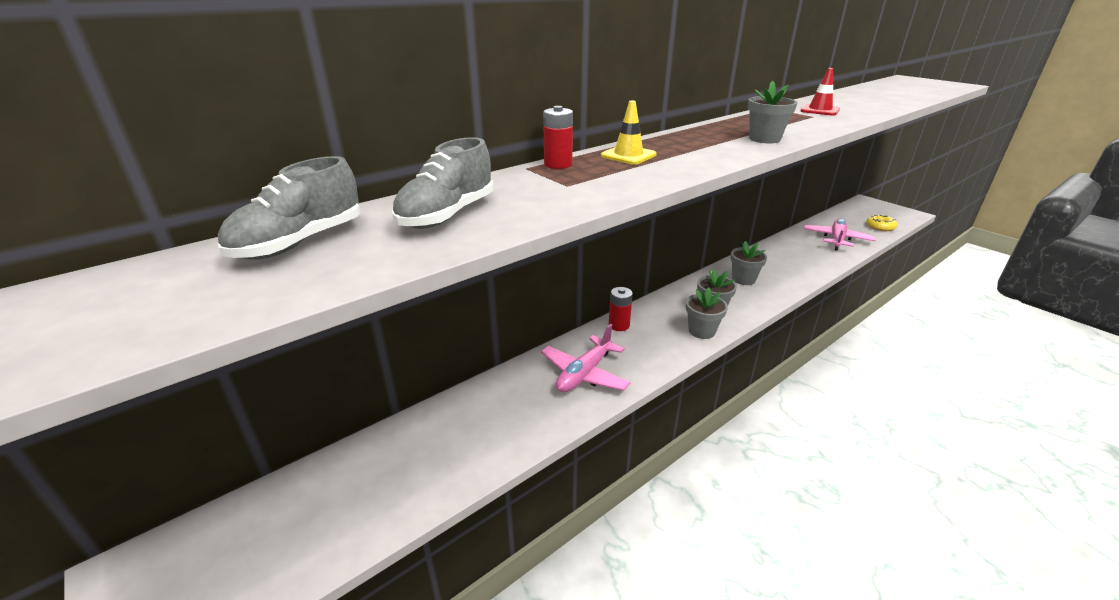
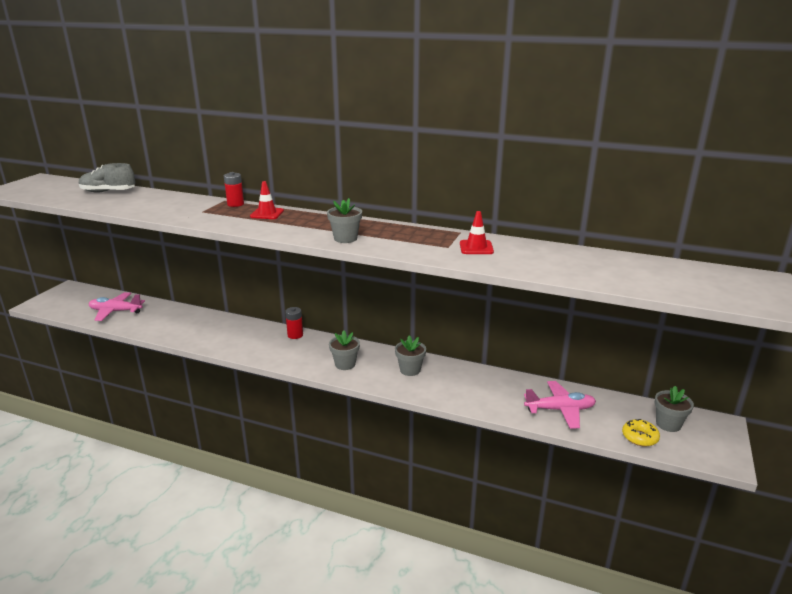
camera: 60 degrees right, 5 degrees down
(447, 215) = (147, 202): grey shoe -> none
(584, 374) = (233, 337): pink plane -> pink plane (116, 311)
(628, 155) = (267, 214): yellow traffic cone -> red traffic cone
(701, 331) = (311, 365): grey flower pot -> grey flower pot (668, 424)

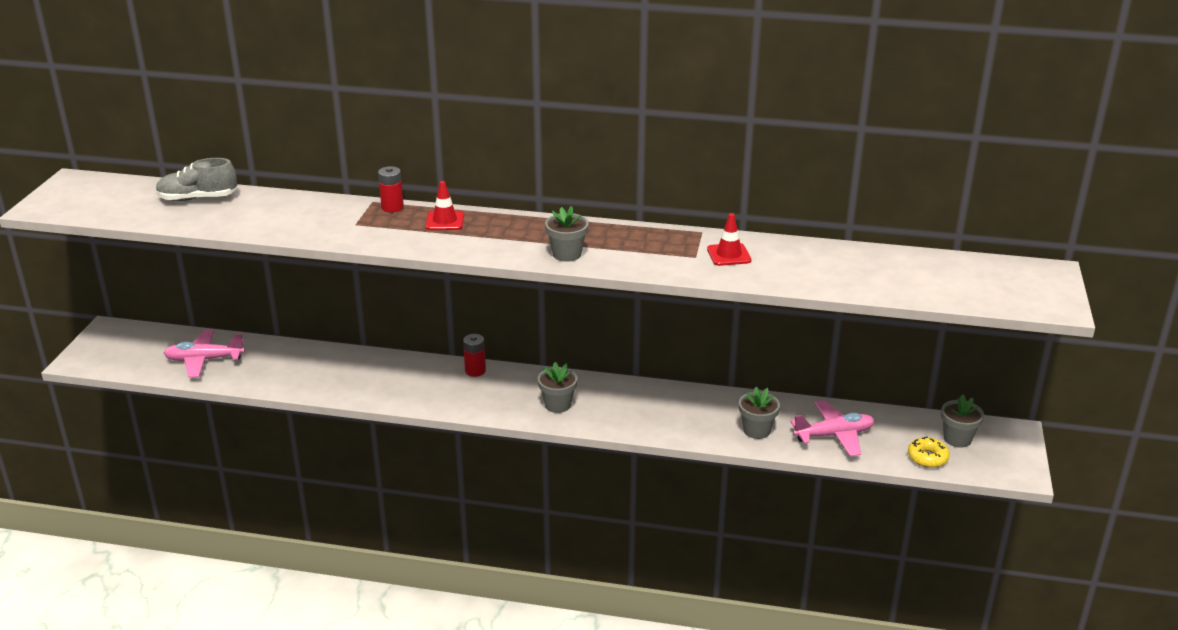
camera: 10 degrees left, 5 degrees up
(410, 370) = (642, 404): grey flower pot -> grey flower pot (757, 430)

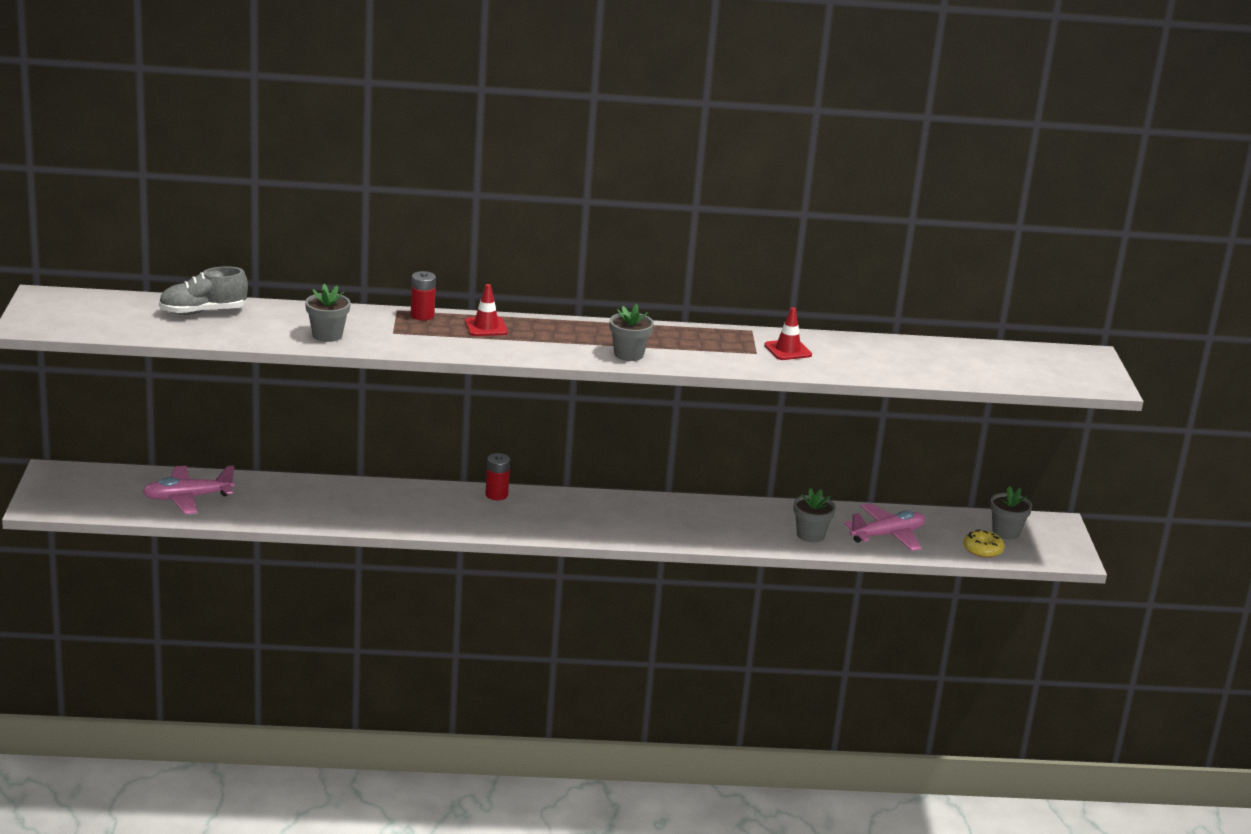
camera: 15 degrees left, 5 degrees down
(557, 405) = (599, 522): grey flower pot -> grey flower pot (327, 335)

